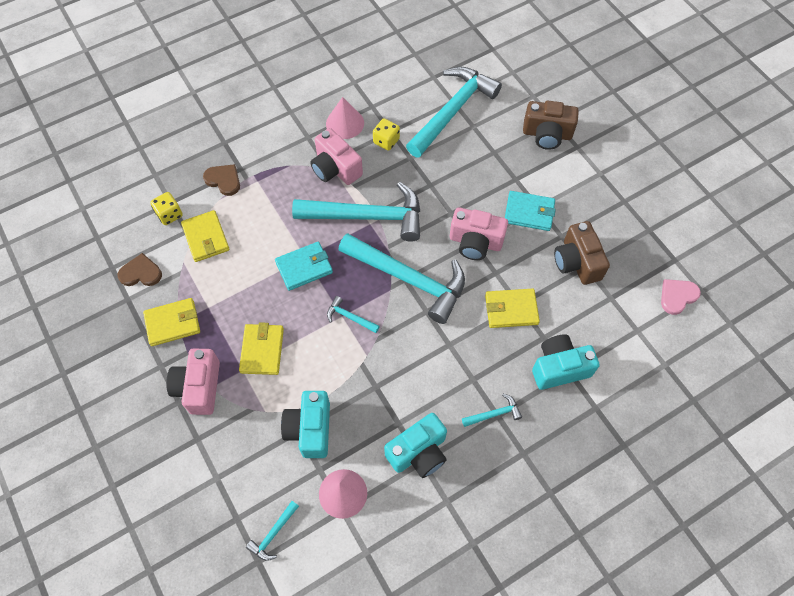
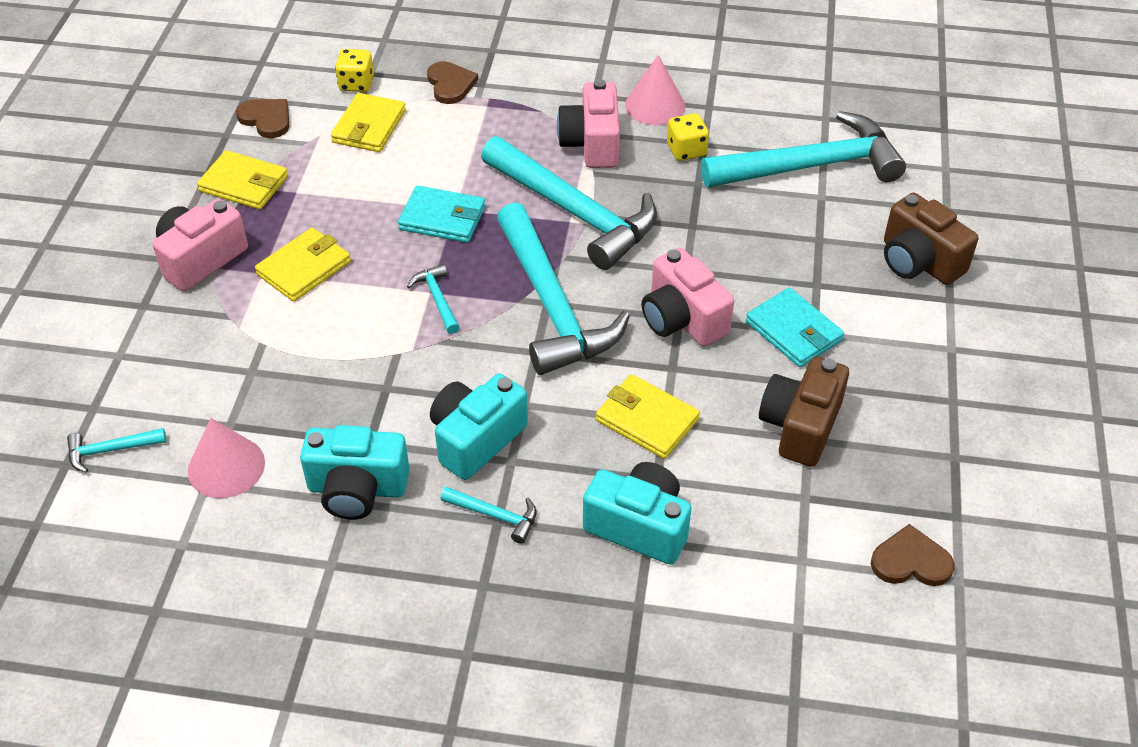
camera: 40 degrees right, 15 degrees down
(310, 429) = (265, 378): turquoise camera -> turquoise camera (476, 439)
(677, 296) = (911, 561): pink heart -> brown heart

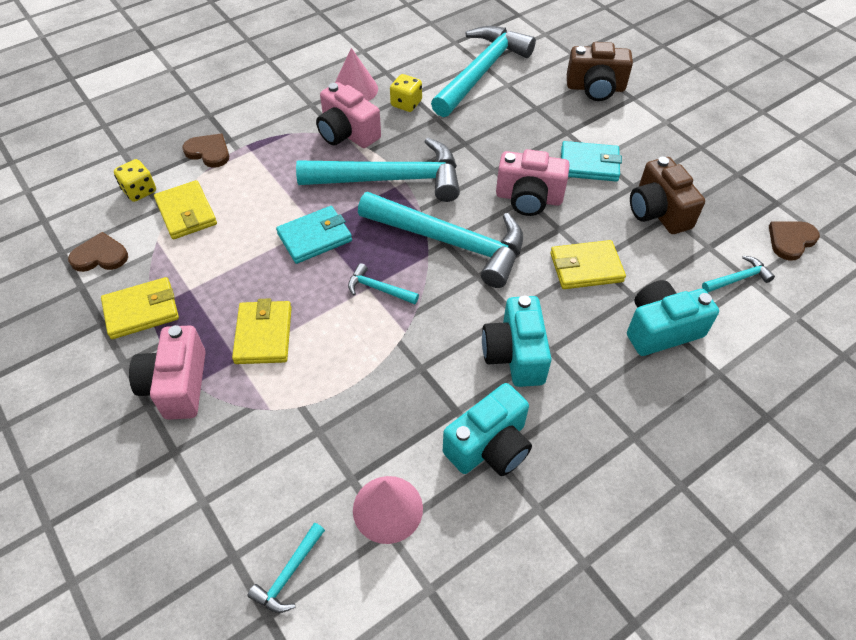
camera: 45 degrees left, 5 degrees up
(495, 515) = (585, 390): turquoise hammer -> turquoise hammer (738, 278)

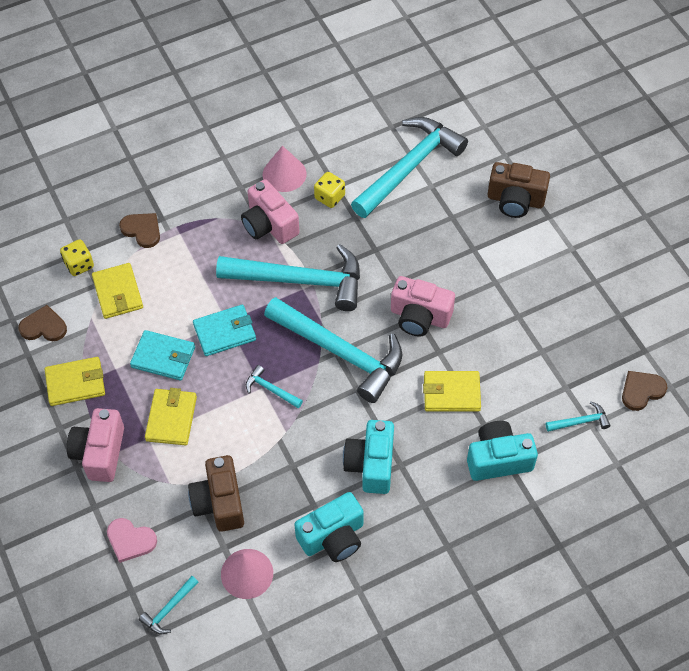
camera: 10 degrees right, 5 degrees up
(226, 488) = (130, 540): none -> pink heart
(589, 164) = (484, 287): turquoise wallet -> turquoise wallet (163, 357)
(658, 212) = (532, 346): brown camera -> brown camera (219, 502)

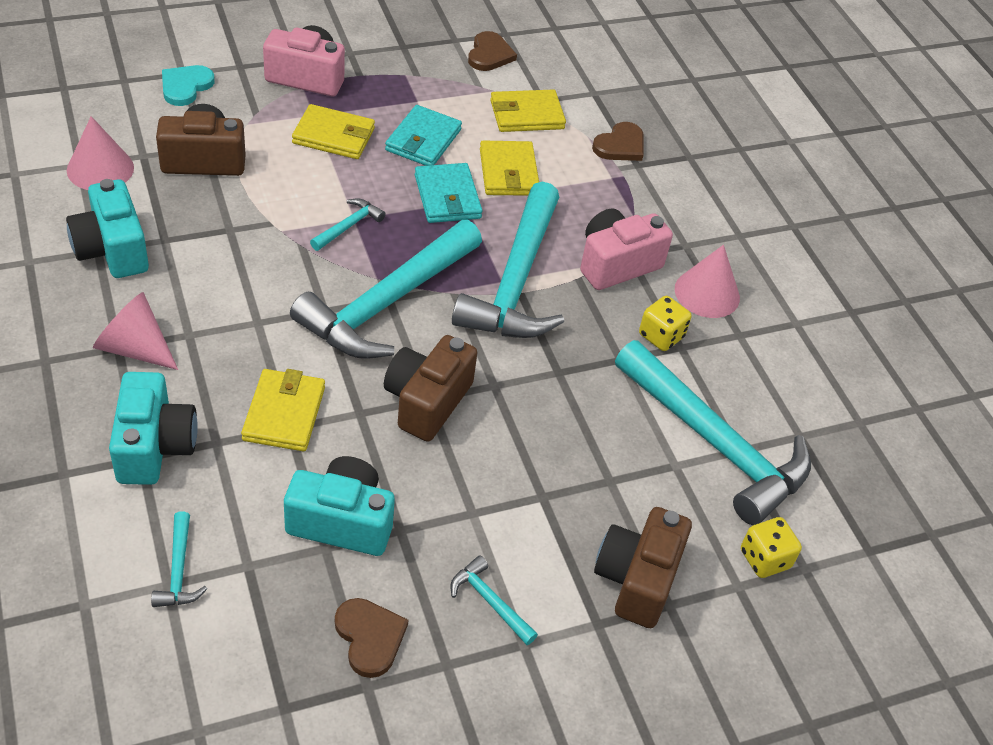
camera: 90 degrees right, 10 degrees down
(75, 383) = (405, 69): yellow wallet -> yellow wallet (508, 172)
(79, 265) = (573, 89): yellow dice -> yellow dice (764, 559)
(130, 540) = (185, 86): pink heart -> turquoise heart
(169, 609) = (87, 104): turquoise hammer -> turquoise hammer (489, 601)
(371, 464) = (201, 304): turquoise camera -> turquoise camera (342, 521)
(419, 317) = (427, 401): pink camera -> brown camera
(421, 494) = (134, 348): none -> pink cone
(641, 391) = (205, 679): brown heart -> brown heart (370, 637)

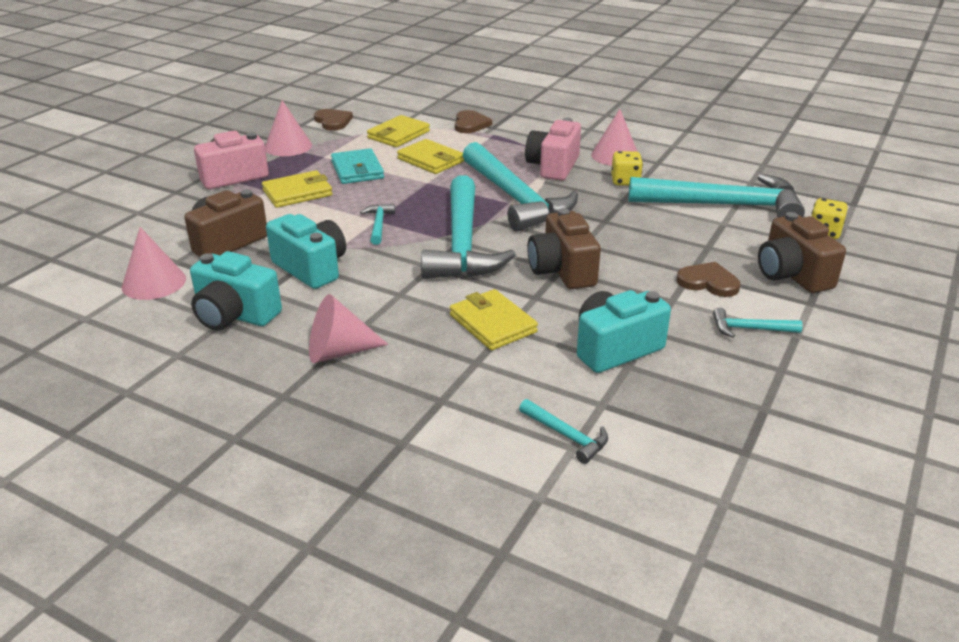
camera: 35 degrees left, 15 degrees down
(154, 446) = (440, 389): turquoise camera -> turquoise camera (311, 268)
(185, 86) = (151, 217): turquoise heart -> none
(370, 637) = (725, 387): brown heart -> brown heart (708, 282)
(404, 65) = (288, 146): none -> pink cone
(447, 197) = (415, 185): turquoise wallet -> none

